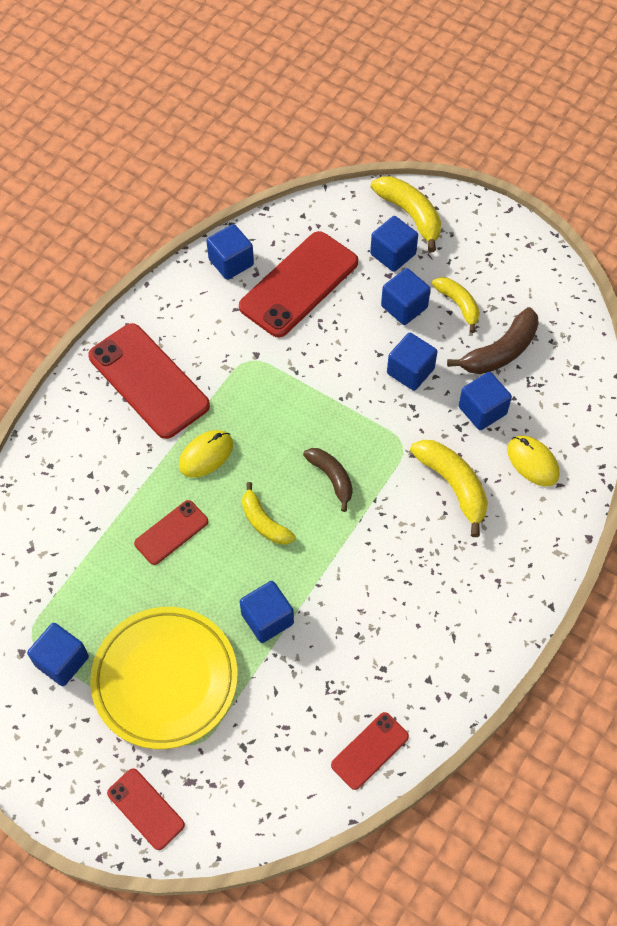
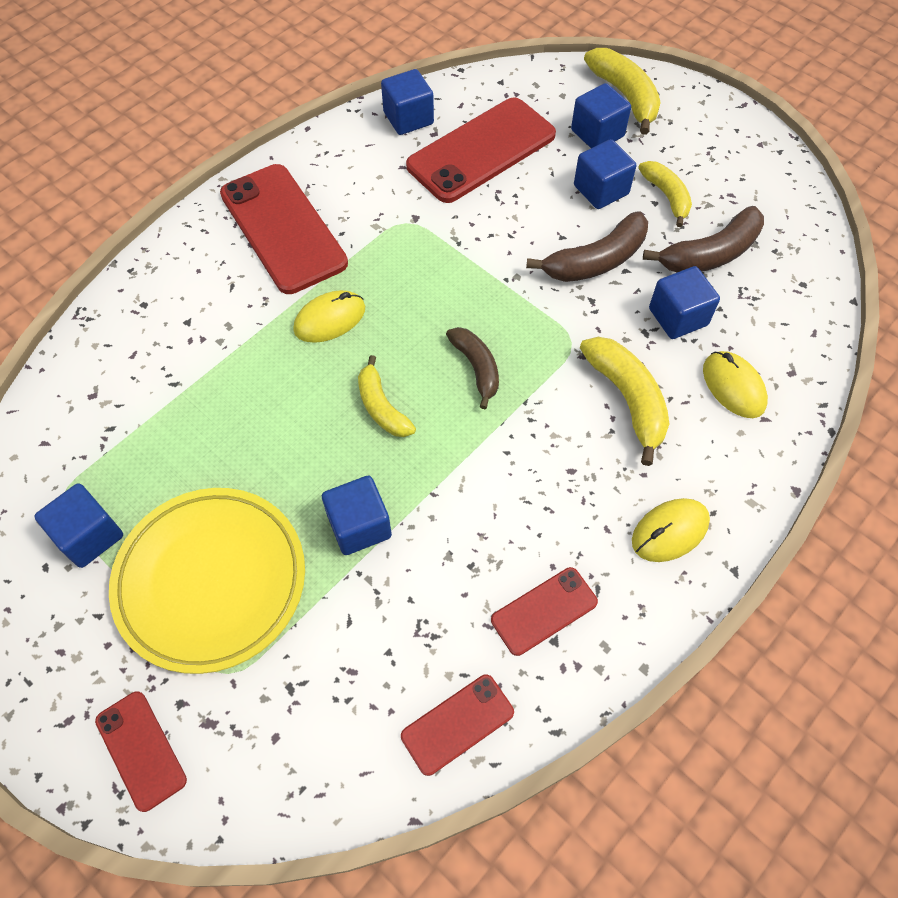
camera: 10 degrees right, 0 degrees up
(171, 532) = (265, 402): red phone -> red phone (544, 611)
(410, 371) = (596, 260): blue cube -> brown banana
(500, 584) = (669, 531): none -> yellow mouse

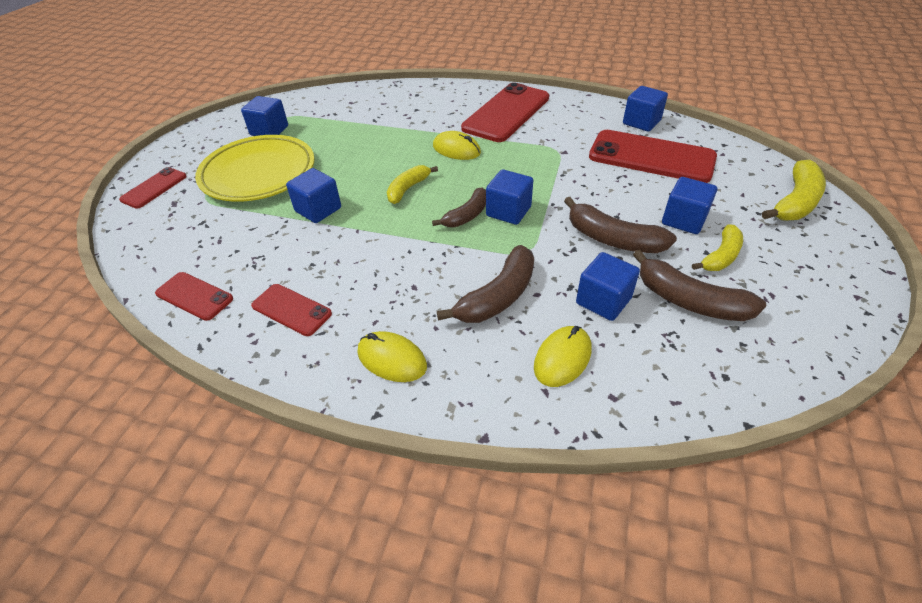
camera: 65 degrees right, 15 degrees down
(597, 133) = (737, 201): blue cube -> blue cube (508, 211)
(627, 399) = (498, 296): yellow banana -> brown banana

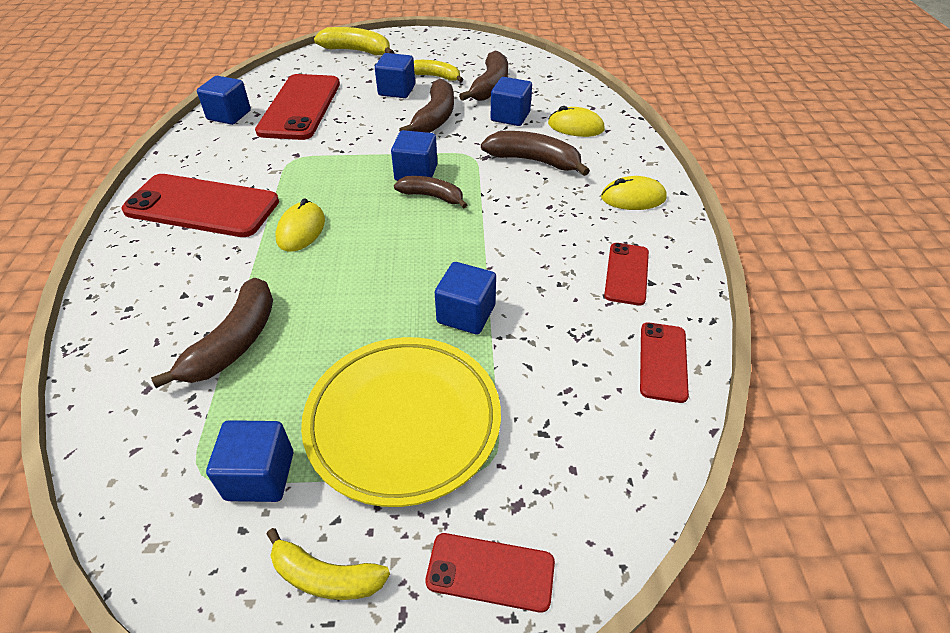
camera: 110 degrees left, 0 degrees up
(363, 124) = (234, 342): none -> brown banana
(392, 359) = (633, 198): yellow mouse -> yellow mouse turned 75 degrees clockwise
(408, 189) = (398, 249): yellow banana -> yellow banana (326, 576)

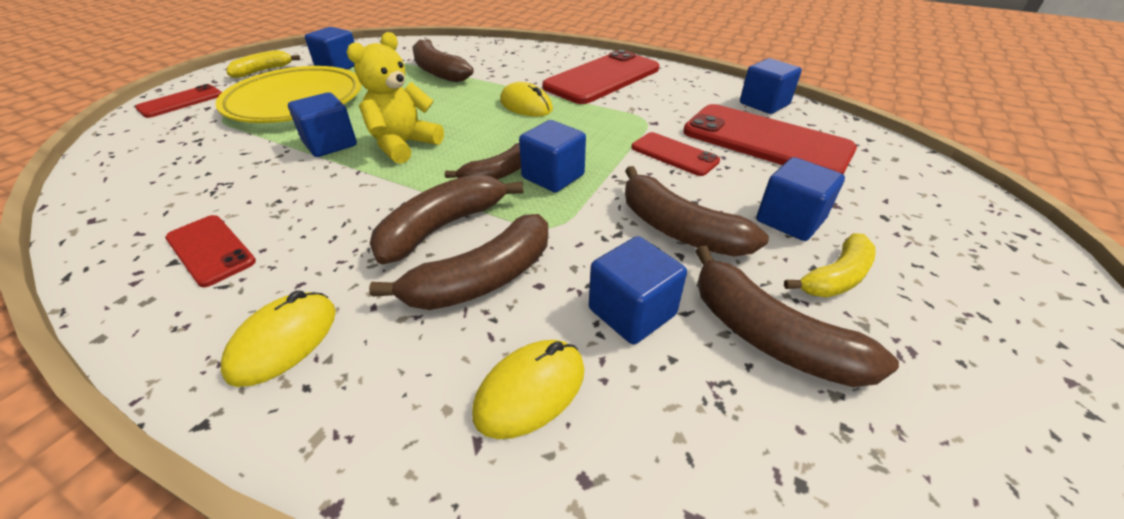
camera: 120 degrees right, 5 degrees down
(357, 51) = (967, 220): yellow banana -> none
(431, 265) = (404, 145): none -> yellow teddy bear
(510, 192) = (442, 227): none -> brown banana
(662, 361) = (117, 215): red phone -> red phone (674, 154)

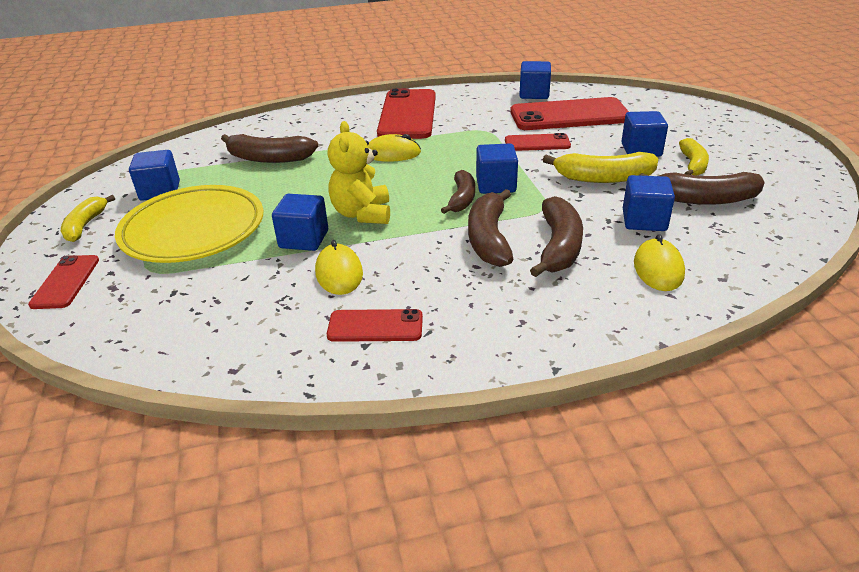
camera: 40 degrees left, 5 degrees down
(284, 341) = (520, 324): yellow mouse -> yellow mouse (339, 273)
(678, 229) = (603, 178): brown banana -> yellow banana

